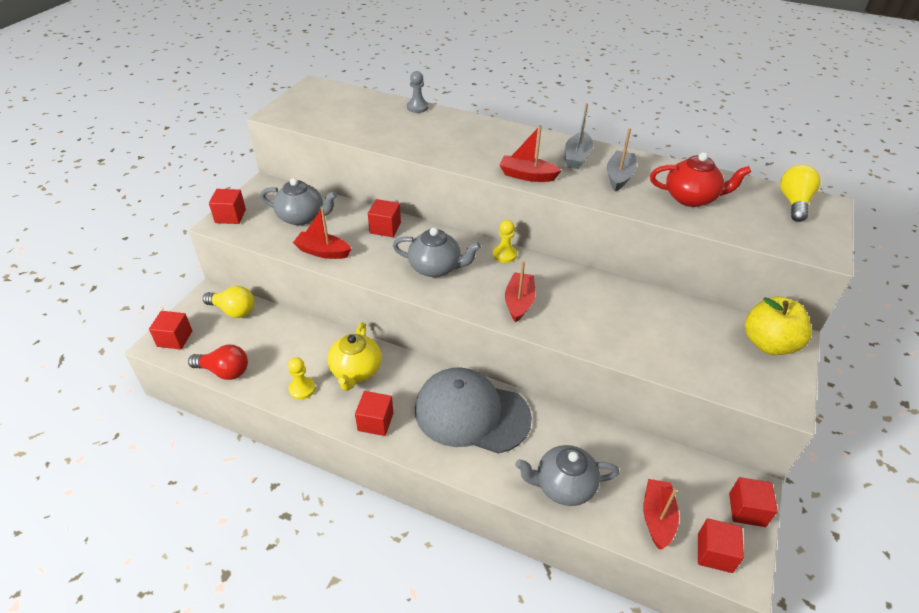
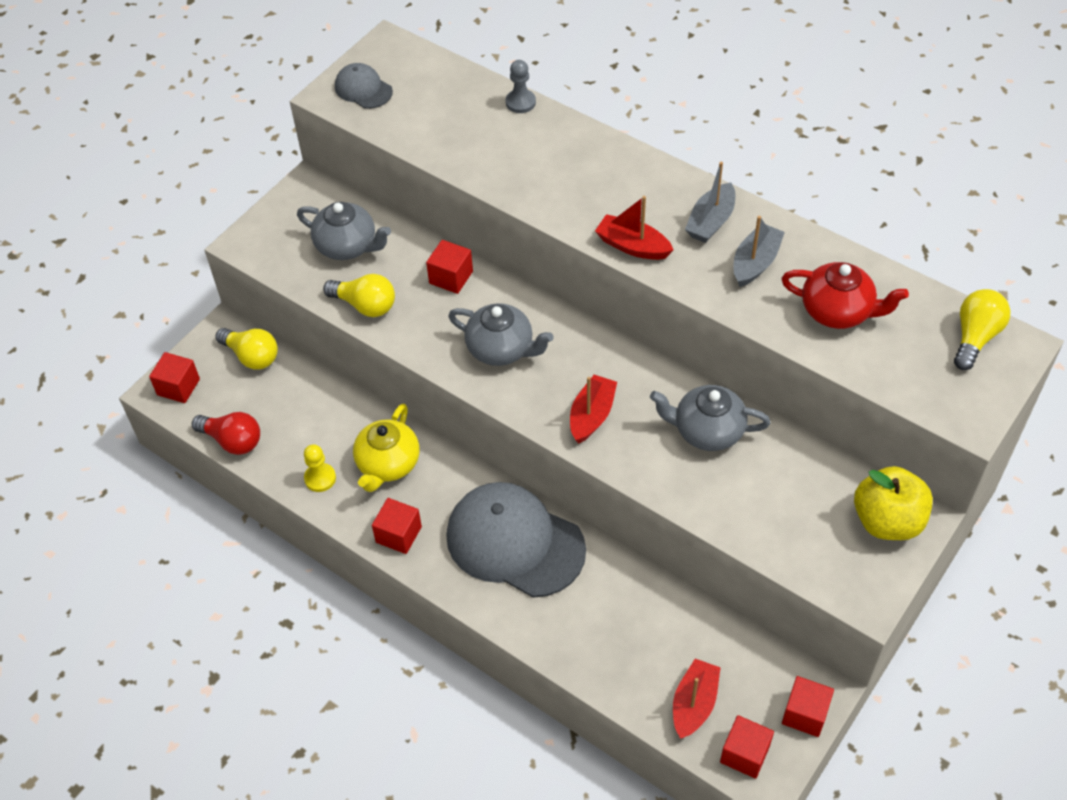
camera: 15 degrees right, 10 degrees up
(230, 216) = (258, 233): red cube -> none
(301, 109) = (363, 89): none -> grey cap
(323, 252) = (365, 305): red boat -> yellow light bulb
(504, 254) = (595, 341): yellow pawn -> none
(563, 485) = (598, 648): grey teapot -> grey teapot (707, 431)

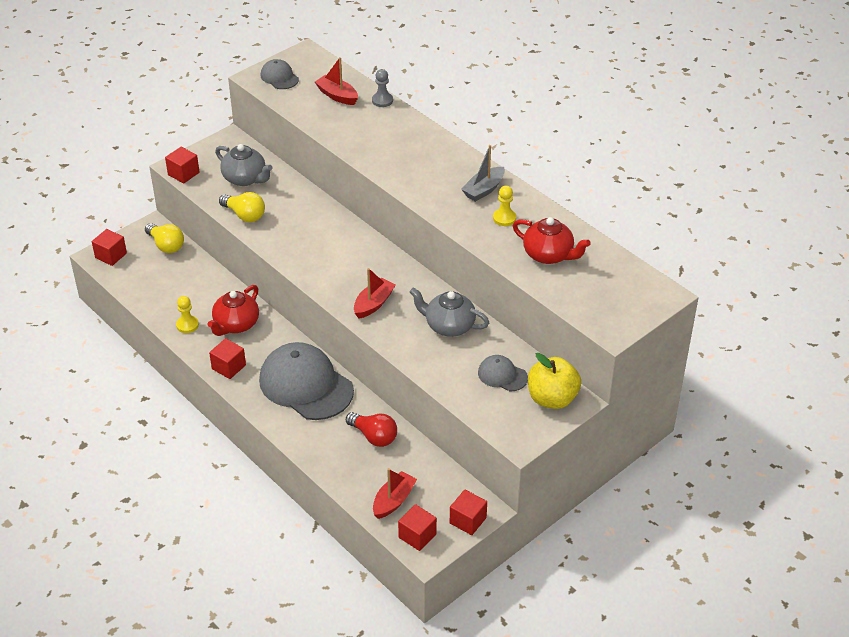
camera: 10 degrees right, 10 degrees down
(232, 441) = (136, 293): red light bulb -> red light bulb (374, 436)
(388, 464) = (236, 324): yellow teapot -> red teapot
(451, 277) = (308, 208): red cube -> red cube (183, 173)
(501, 349) = (327, 255): grey teapot -> none
(632, 246) = (425, 195): red boat -> red boat (337, 96)
(755, 263) = (504, 218): grey boat -> yellow pawn
(807, 496) = (502, 375): none -> grey cap
(975, 337) = (637, 285): yellow light bulb -> none

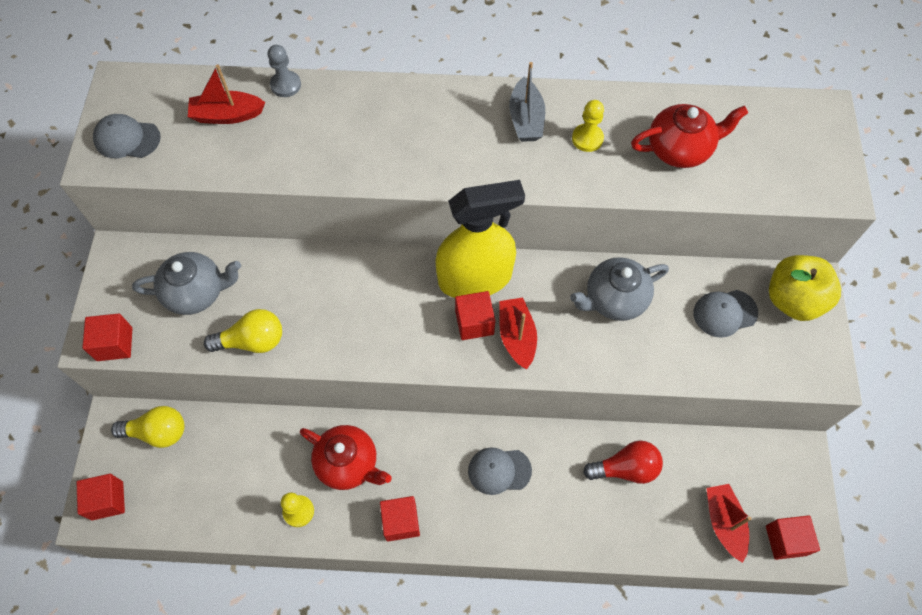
camera: 45 degrees left, 20 degrees up
(236, 324) = (348, 463): red teapot -> red teapot turned 45 degrees counterclockwise
(306, 385) = (499, 470): grey cap -> grey cap, size x0.47
(387, 266) = (475, 278): none -> yellow spray bottle
(468, 520) = (802, 480): red cube -> red cube (474, 322)

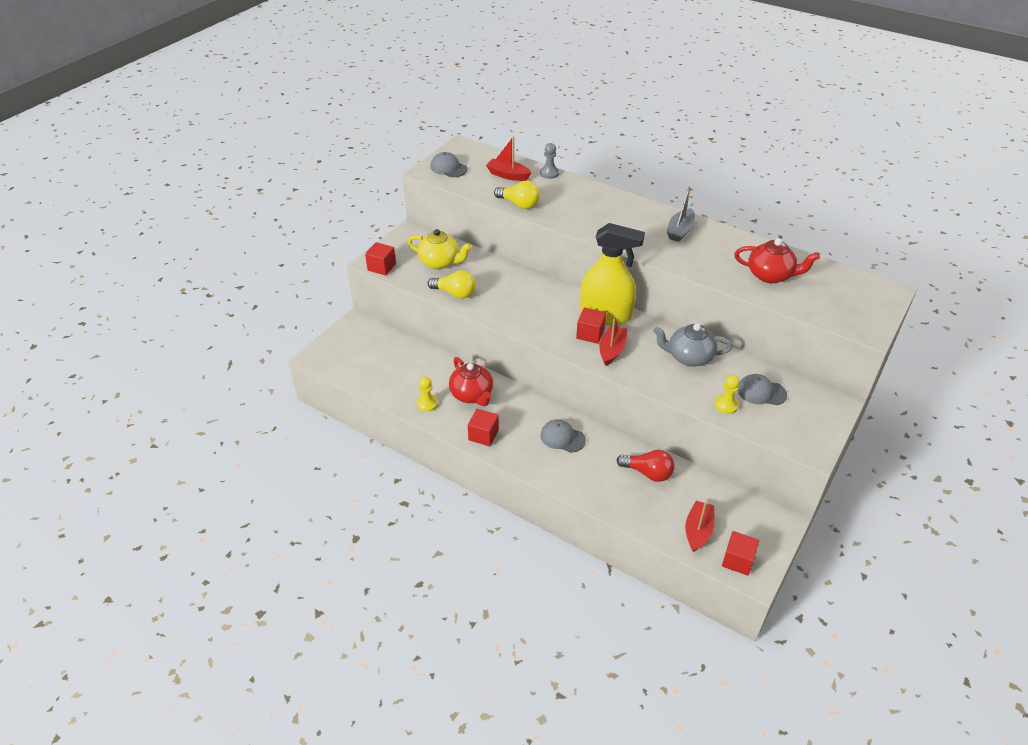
camera: 30 degrees right, 20 degrees down
(107, 500) = (328, 354): red cube -> none
(158, 432) = (376, 336): yellow light bulb -> yellow light bulb (519, 204)
(196, 292) = (440, 262): grey teapot -> yellow teapot
(587, 139) = (712, 251): yellow pawn -> yellow pawn (726, 405)
(793, 300) = (816, 404): yellow apple -> none

